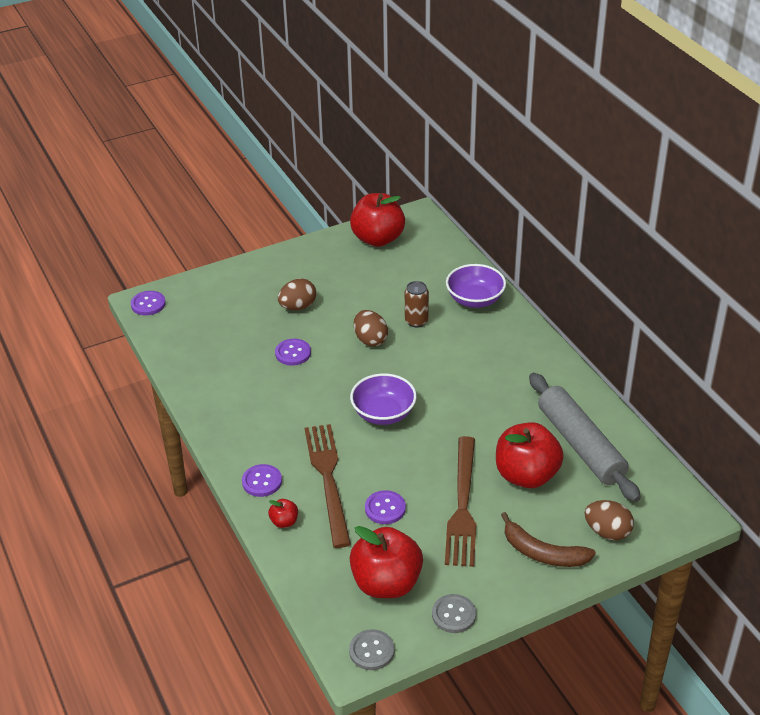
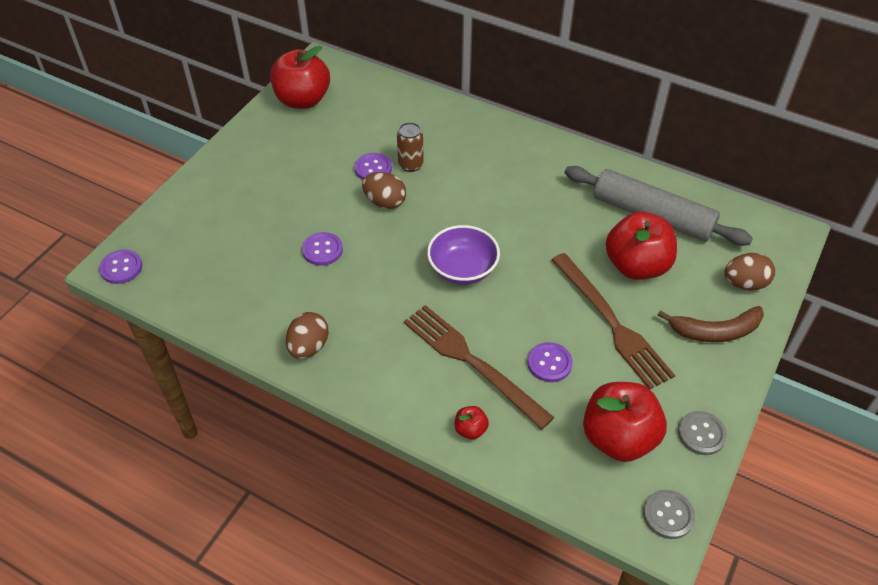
camera: 35 degrees left, 10 degrees up
(262, 481) = (411, 399): purple button -> purple button (373, 168)
(298, 307) = (285, 200): brown egg -> brown egg (308, 347)
(475, 299) = (444, 121): purple bowl -> none

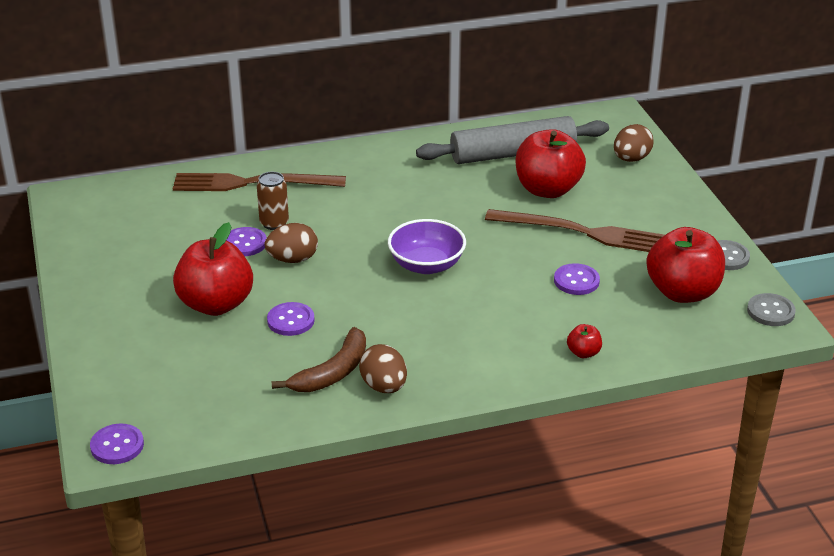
camera: 45 degrees left, 15 degrees down
(303, 100) = (94, 231): red apple -> red apple (216, 304)
(472, 362) = (523, 315): brown fork -> brown fork (252, 183)
(715, 331) = (652, 196): brown banana -> brown banana (332, 372)

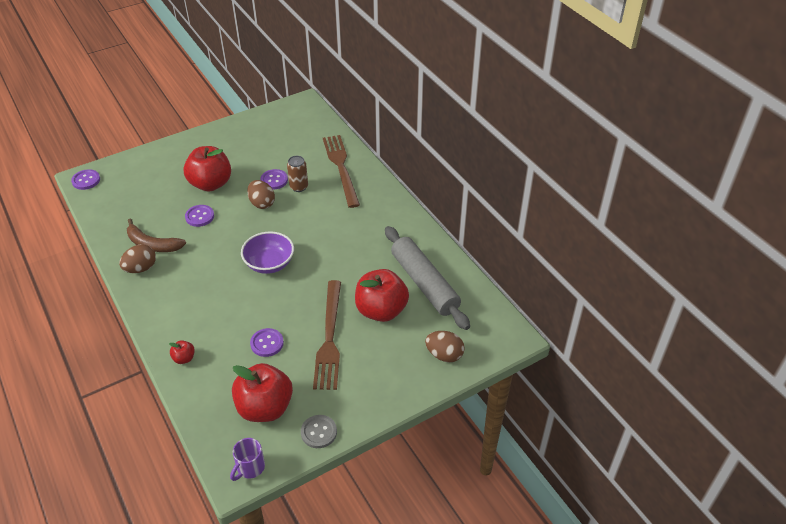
camera: 75 degrees right, 10 degrees up
(770, 311) = (250, 467): grey button -> purple mug

